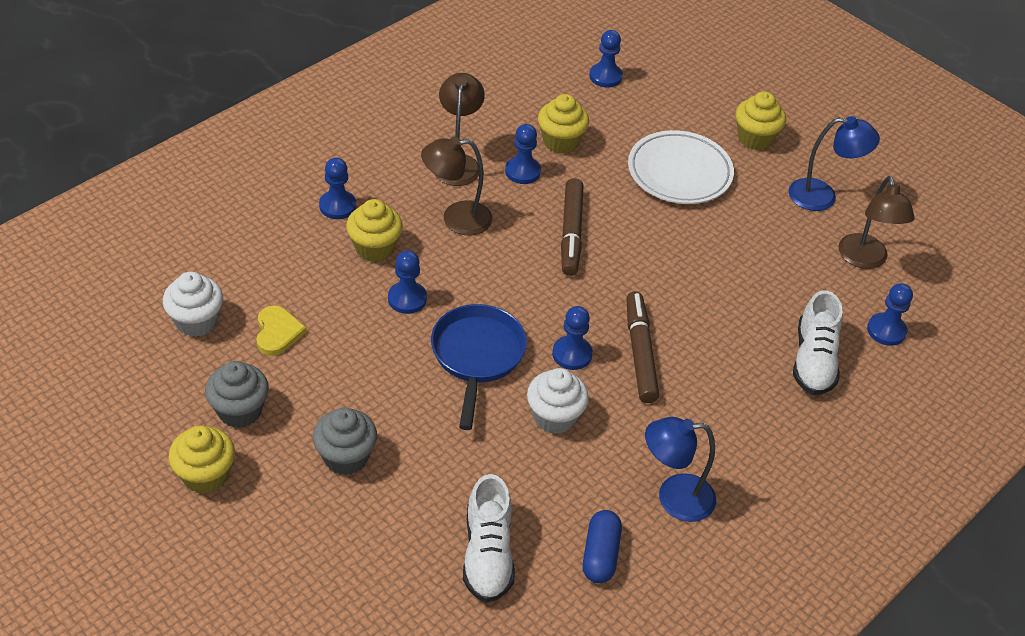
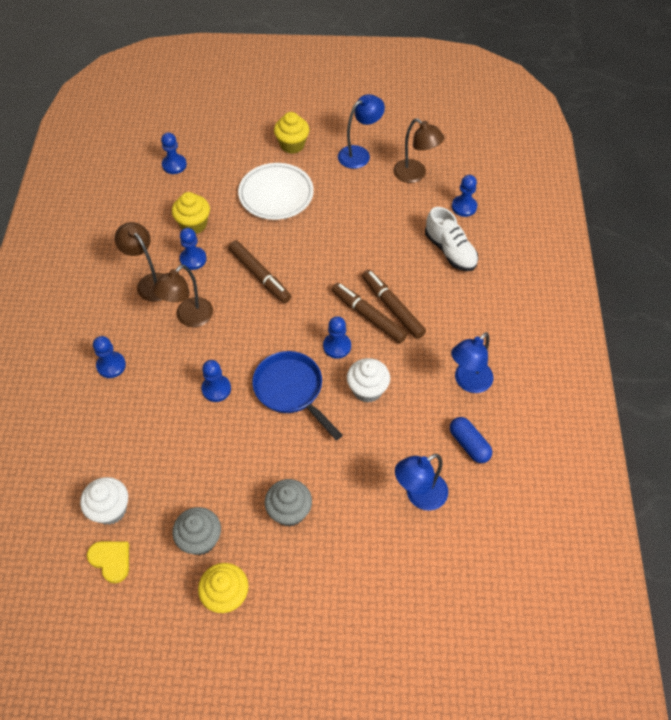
camera: 40 degrees left, 10 degrees up
(277, 332) = (167, 473): yellow heart -> yellow heart (111, 560)
(374, 248) = (163, 374): yellow cupcake -> none
(488, 554) = (419, 496): white shoe -> blue lamp
(677, 364) = (392, 307): none -> brown marker

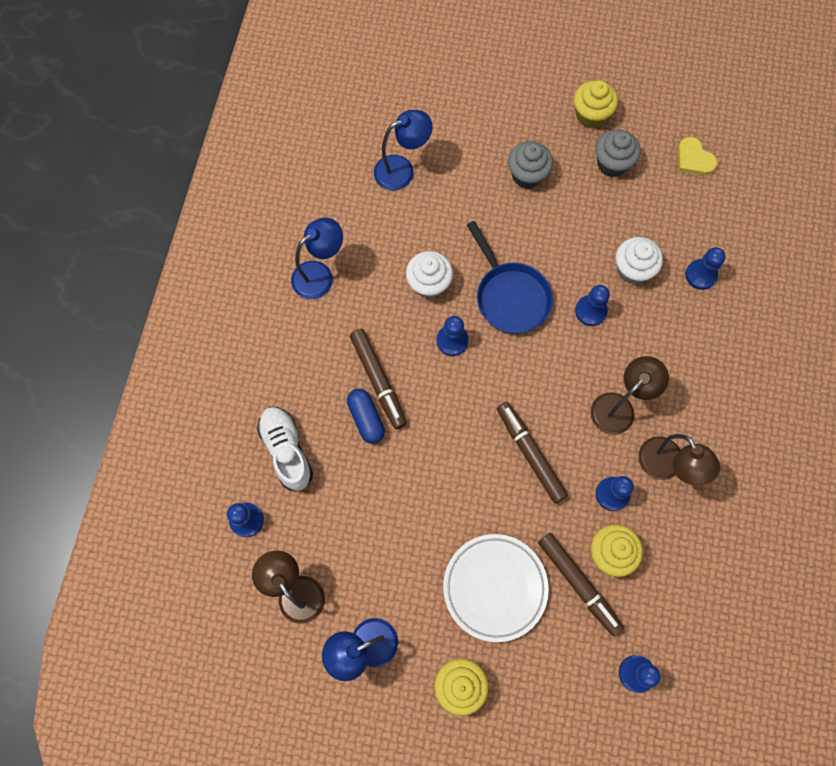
camera: 170 degrees left, 15 degrees up
(110, 509) = (697, 203): white cupcake -> white cupcake (632, 269)
(111, 365) = (707, 358): blue pawn -> blue pawn (701, 275)
(368, 316) = (409, 373): brown marker -> brown marker (578, 584)
(469, 444) = (340, 210): blue capsule -> blue capsule (366, 418)

